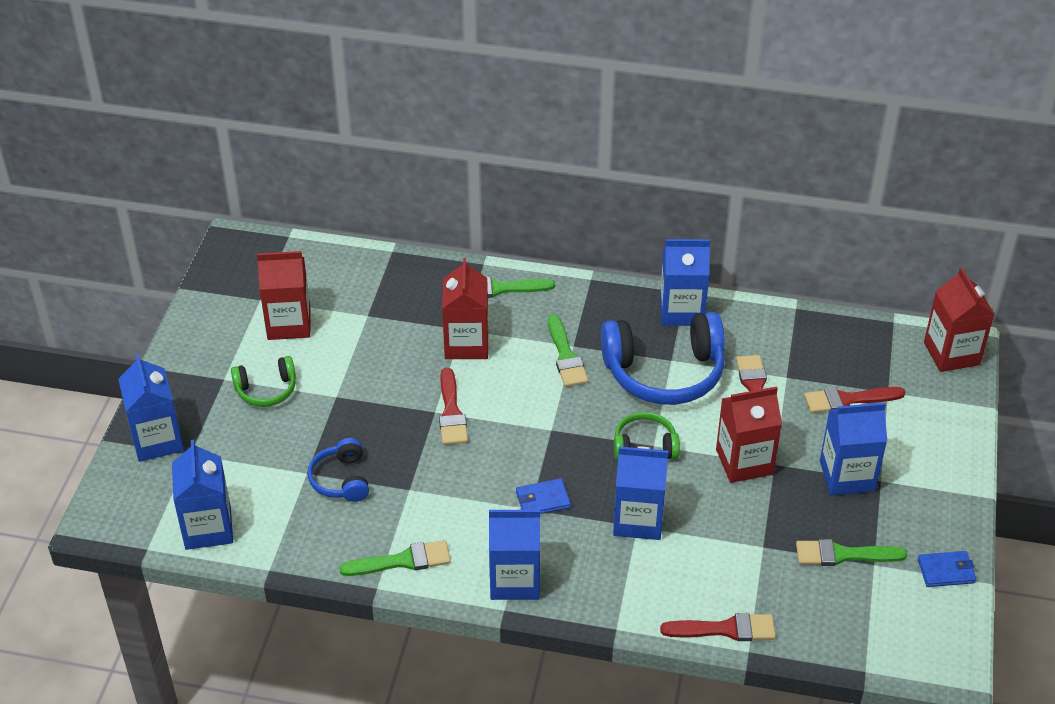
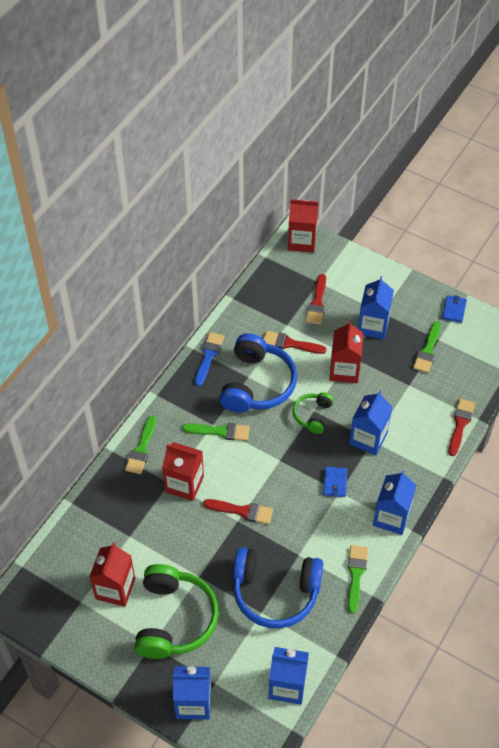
camera: 70 degrees left, 10 degrees up
(266, 390) = (174, 619): green headphones -> green headphones, size x1.94
(341, 479) = (275, 592): blue headphones -> blue headphones, size x1.94
(681, 311) = (208, 356): blue carton -> blue brush

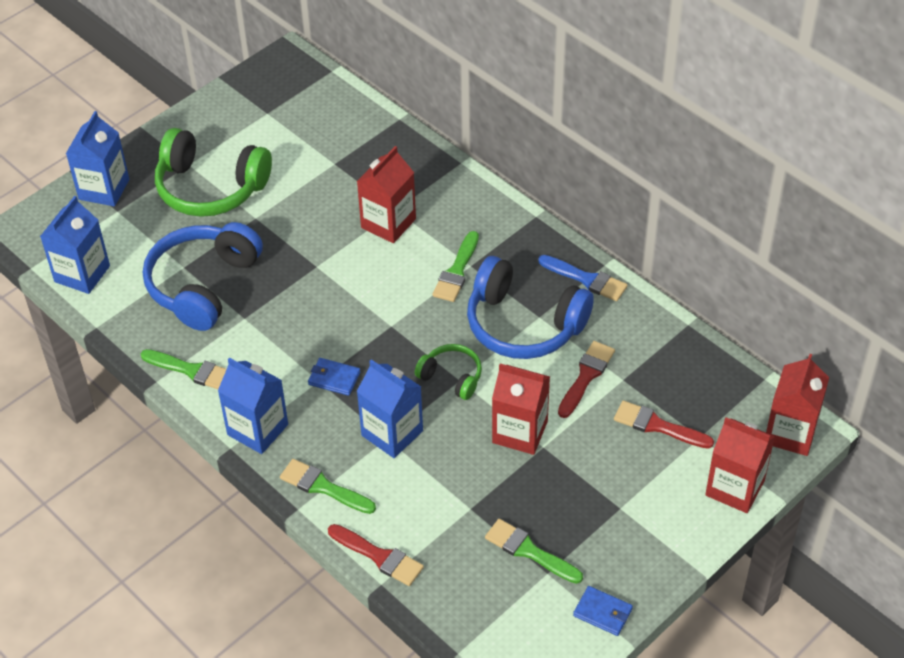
camera: 105 degrees right, 5 degrees down
(115, 588) = (271, 143): red carton -> red carton (735, 488)
(141, 448) = (455, 190): green brush -> green brush (323, 487)
(242, 511) = (328, 273): red brush -> none
(373, 326) = (595, 488): blue carton -> none

